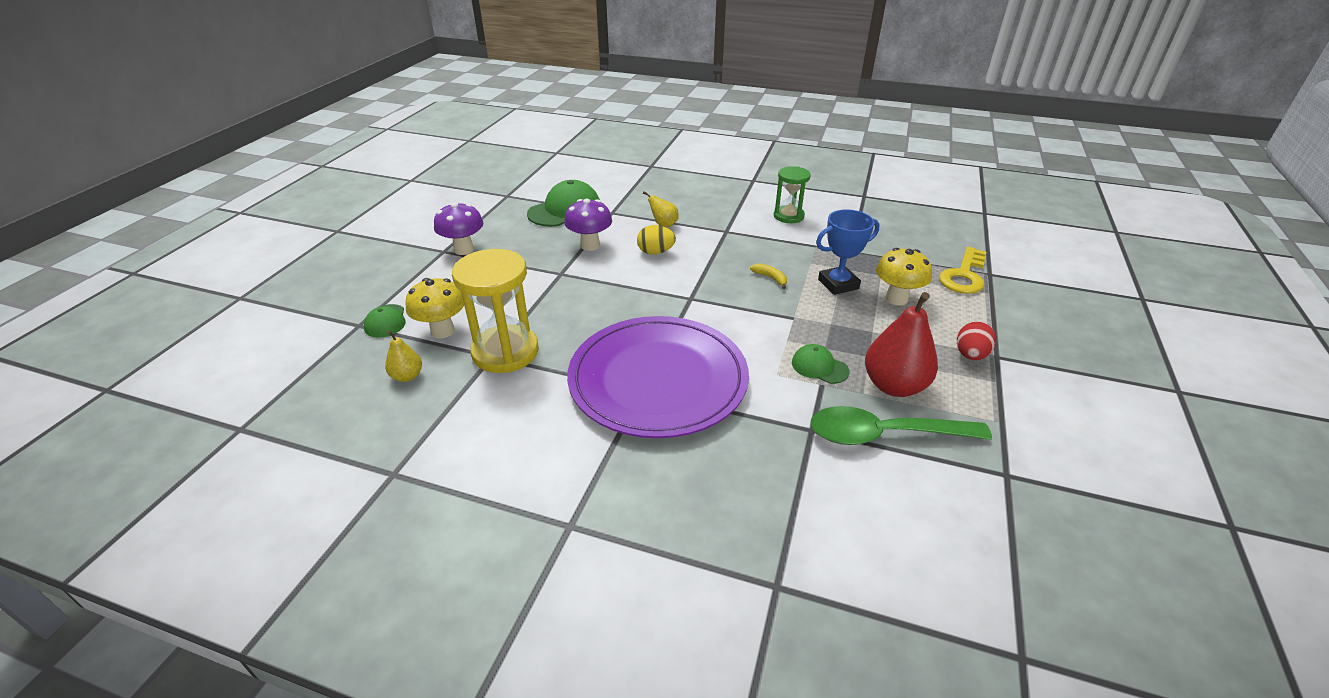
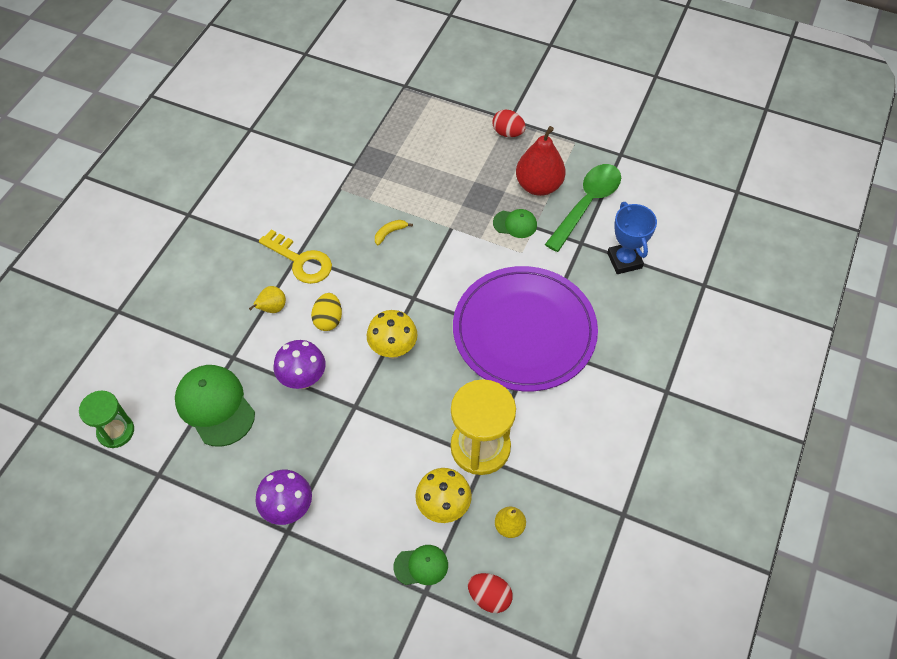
camera: 85 degrees left, 20 degrees up
(335, 365) = (489, 597): none -> red egg
(788, 216) = (278, 198): green hourglass -> green hourglass (116, 431)
(819, 367) = (515, 224): green cap -> green cap turned 120 degrees counterclockwise
(838, 284) = (406, 187): blue trophy -> blue trophy (624, 260)
(884, 435) = (586, 204): green spoon -> green spoon turned 150 degrees counterclockwise
(896, 299) = (433, 154): yellow mushroom -> yellow mushroom (393, 349)
(964, 275) = (405, 102): yellow key -> yellow key (301, 261)

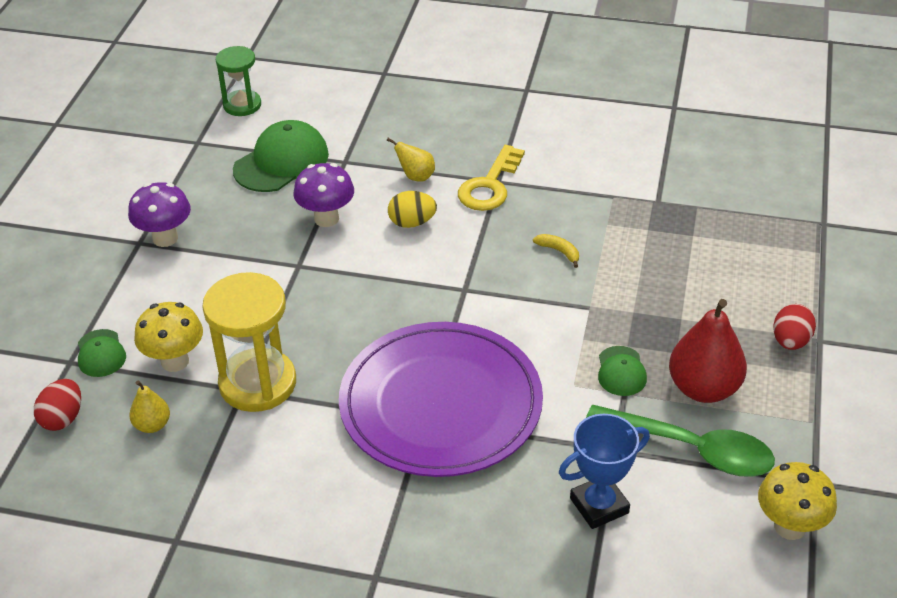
camera: 80 degrees right, 15 degrees down
(393, 349) = (383, 284): yellow mushroom -> yellow mushroom (790, 527)

